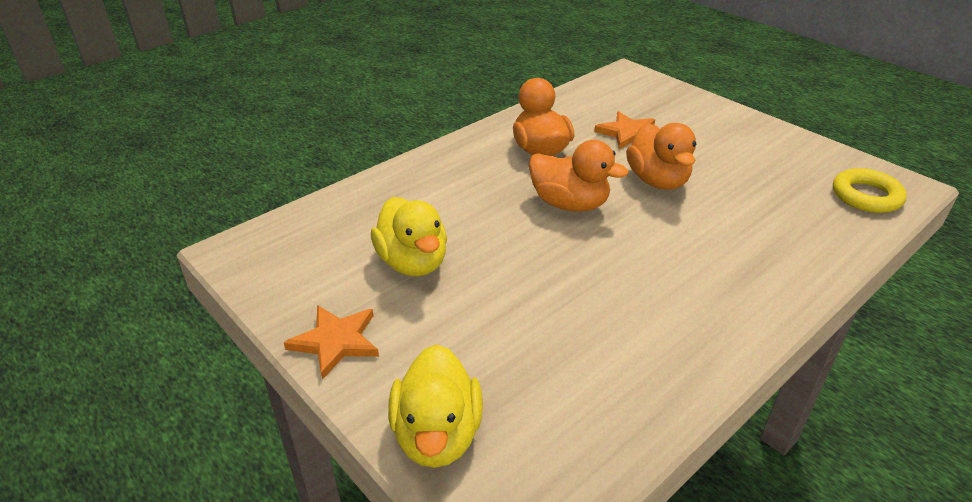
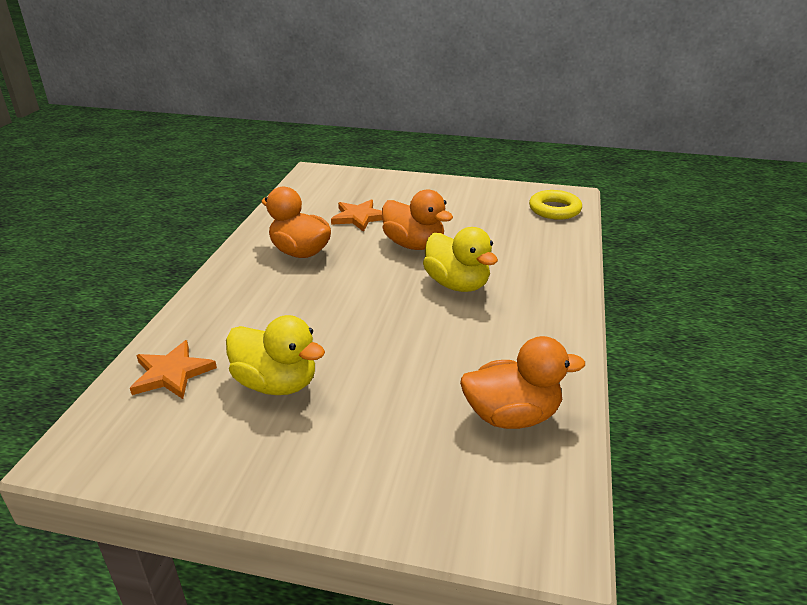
camera: 35 degrees left, 5 degrees down
(335, 341) = (270, 482): orange star -> orange star (171, 373)
(437, 435) = (433, 507): yellow duck -> yellow duck (457, 284)
(569, 204) = (365, 285): orange duck -> orange duck (512, 416)

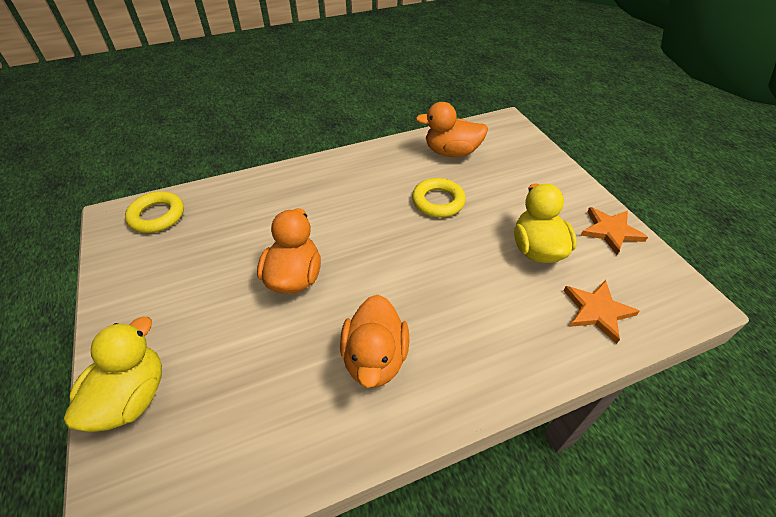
camera: 125 degrees left, 15 degrees up
(359, 217) = (259, 358): orange star -> orange star (610, 231)
(423, 354) = (438, 201): none -> yellow ring
(457, 284) = (341, 221): yellow duck -> yellow duck (132, 397)
(512, 416) = (451, 152): orange duck -> orange duck turned 45 degrees counterclockwise

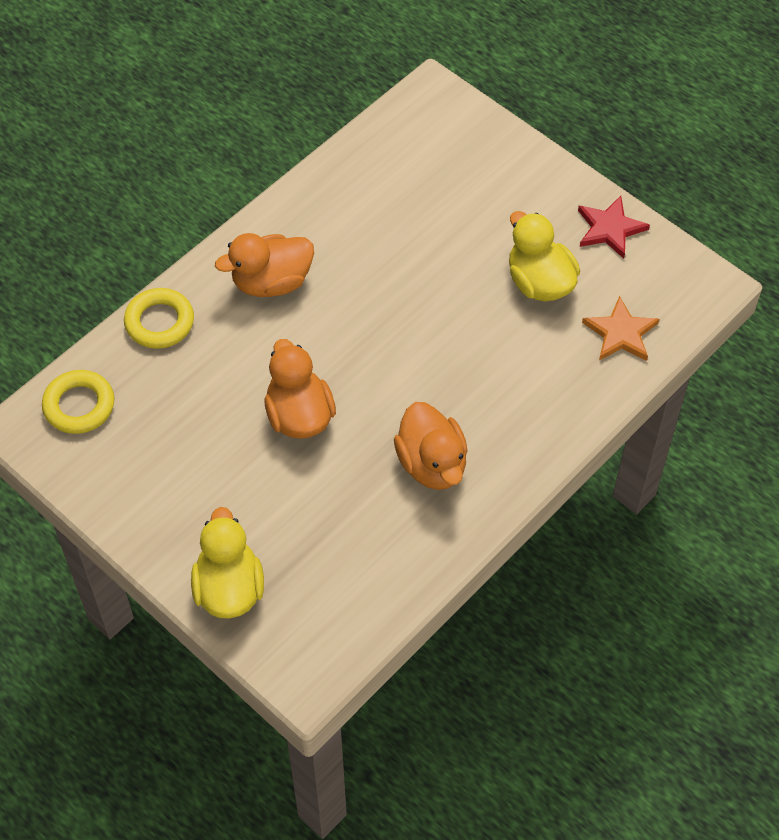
camera: 25 degrees left, 10 degrees up
(438, 201) = (404, 259): yellow ring -> yellow ring (159, 322)
(451, 152) = (384, 175): orange duck -> orange duck (271, 282)
(610, 231) = (610, 229): orange star -> red star

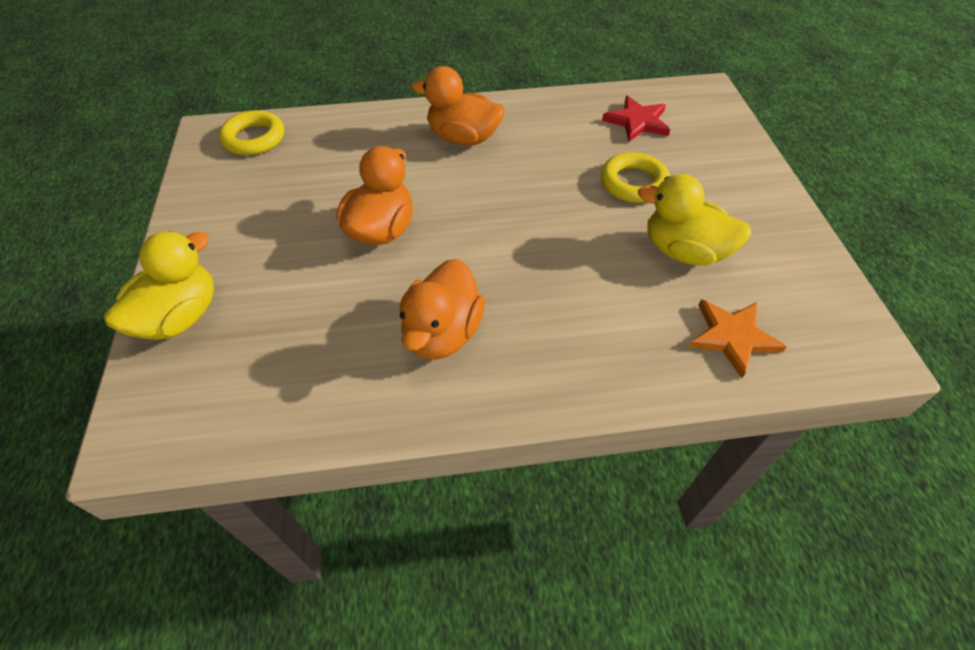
camera: 40 degrees right, 5 degrees down
(159, 322) = (362, 121): yellow ring -> yellow ring (633, 183)
(539, 282) = (684, 251): yellow duck -> yellow duck turned 75 degrees counterclockwise
(610, 229) = (792, 247): red star -> red star (637, 122)

